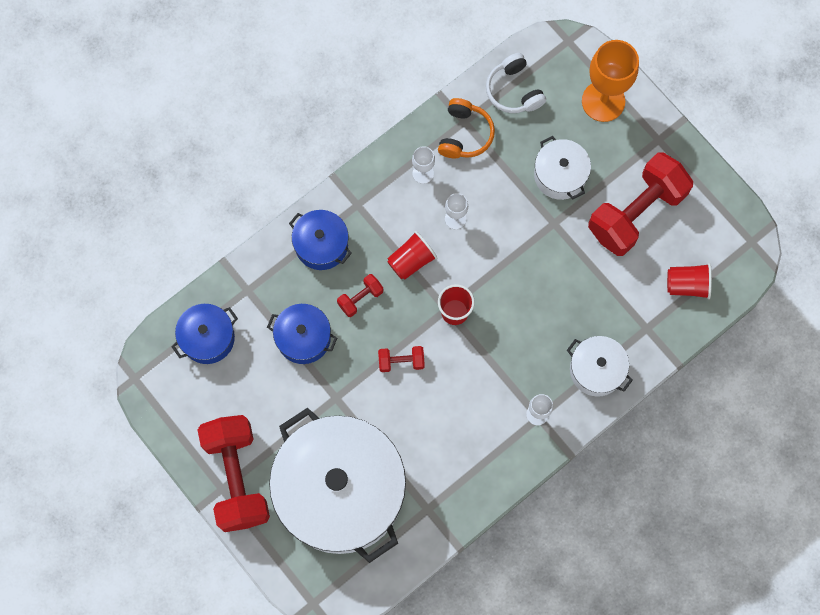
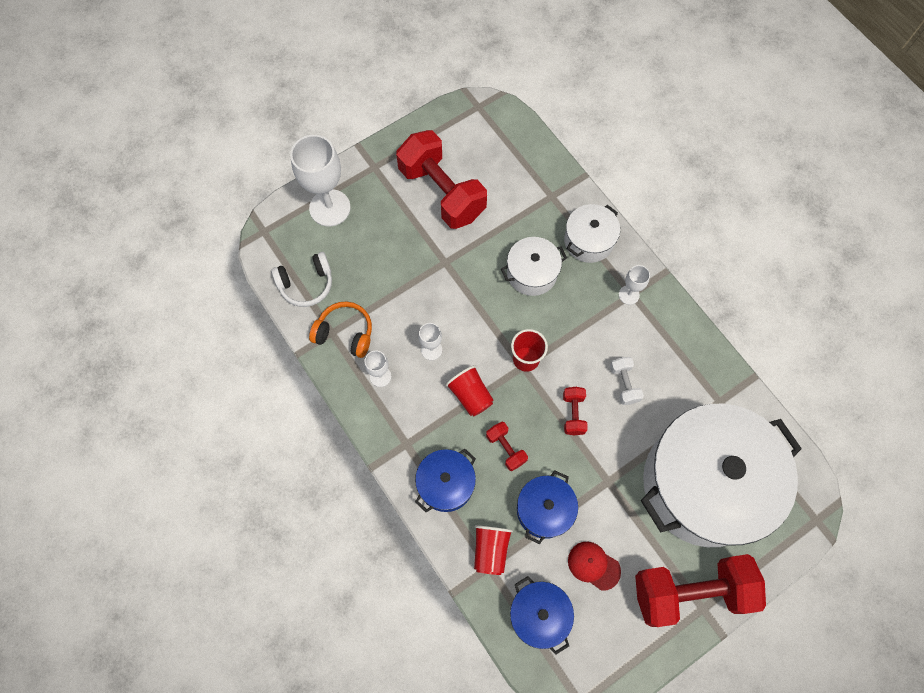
camera: 85 degrees left, 5 degrees down
(255, 386) = (593, 565): none -> red cap
(437, 411) = (624, 384): none -> white dumbbell
(560, 175) = (398, 252): white pot -> white pot (532, 273)
(603, 101) = (330, 208): orange goblet -> white goblet
(687, 285) = (513, 159): red cup -> red cup (490, 550)

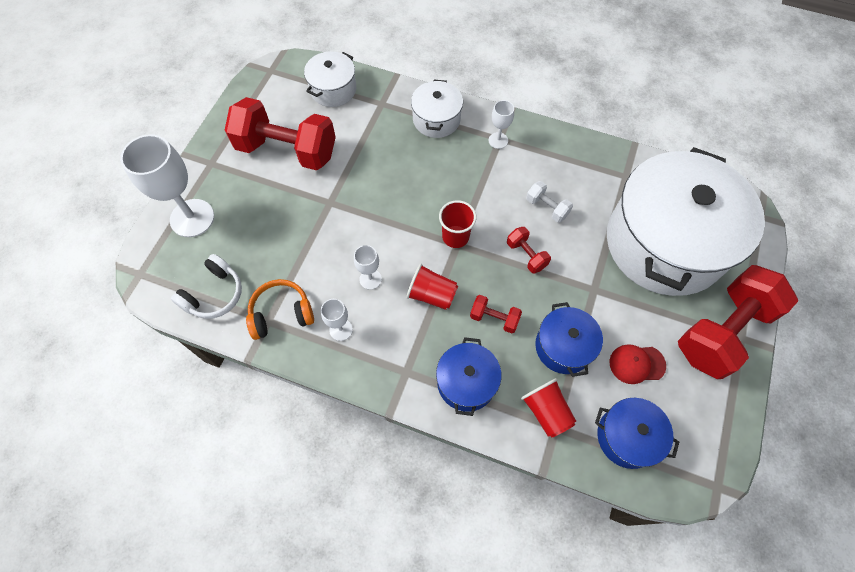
camera: 35 degrees left, 5 degrees down
(532, 273) = (409, 169): white pot -> white pot (333, 89)

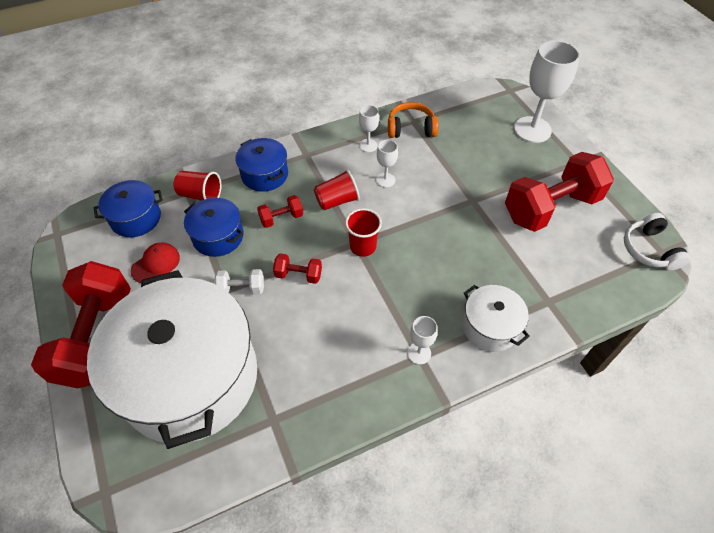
camera: 135 degrees right, 10 degrees down
(214, 294) = (459, 110): white headphones -> white headphones (649, 250)
(281, 314) = (411, 128): orange headphones -> orange headphones turned 120 degrees counterclockwise
(333, 89) = (598, 279): white pot -> none
(547, 208) = (317, 325): white dumbbell -> white dumbbell (241, 289)

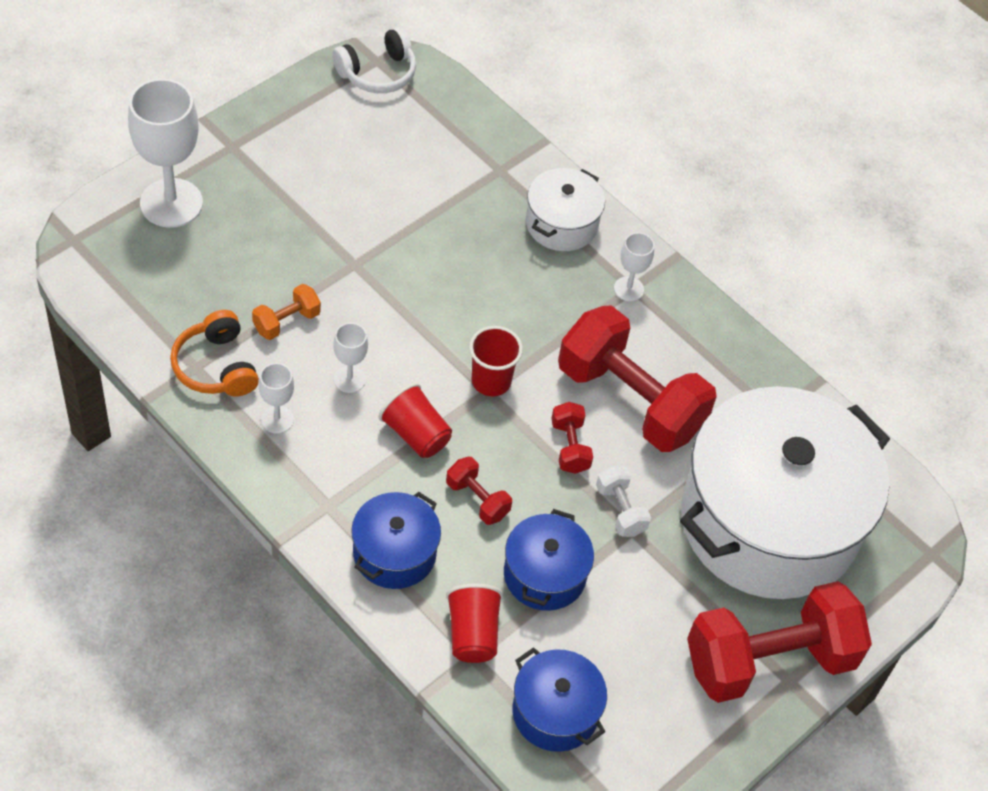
camera: 115 degrees left, 0 degrees up
(156, 264) = (626, 640): red cap -> none
(434, 161) = (286, 322): none -> orange dumbbell
(550, 208) = (338, 174): red dumbbell -> red dumbbell (630, 400)

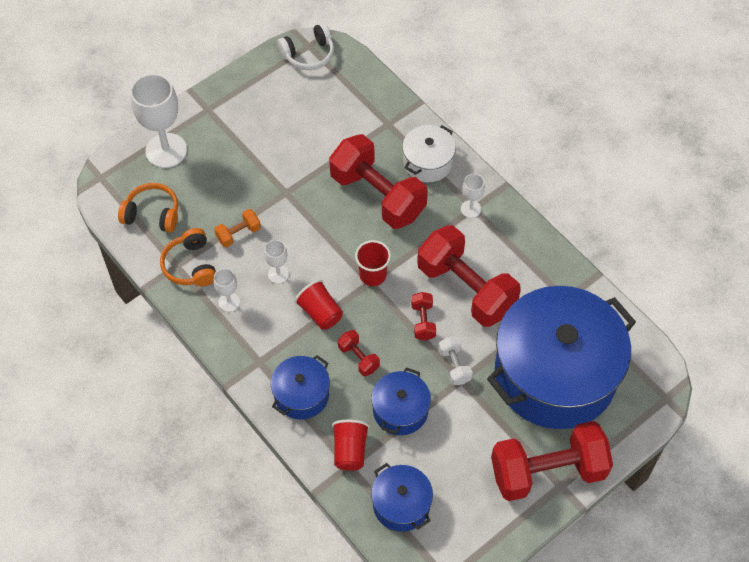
camera: 10 degrees right, 5 degrees up
(154, 293) = (152, 214): none -> orange headphones
(491, 269) = (378, 195): none -> red dumbbell
(769, 521) = (555, 374): white pot -> blue pot

